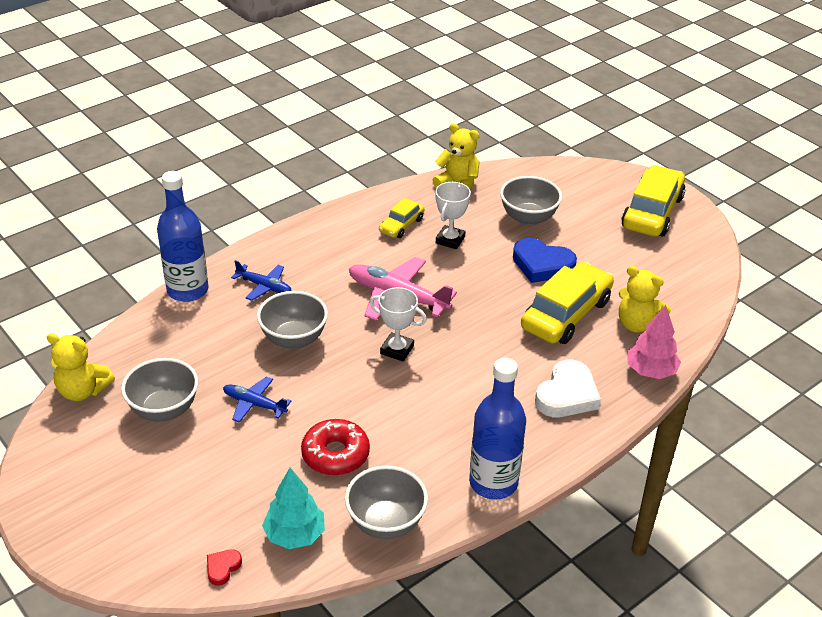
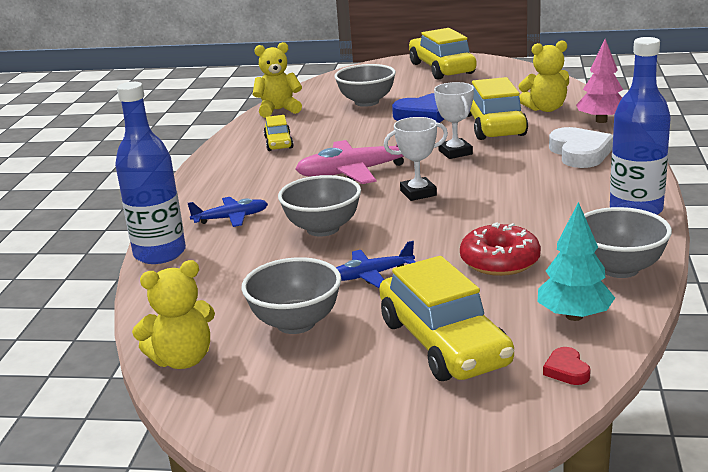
camera: 40 degrees left, 15 degrees down
(203, 491) = (444, 343): none -> yellow car
(450, 240) = (333, 133): white trophy -> white trophy (455, 152)

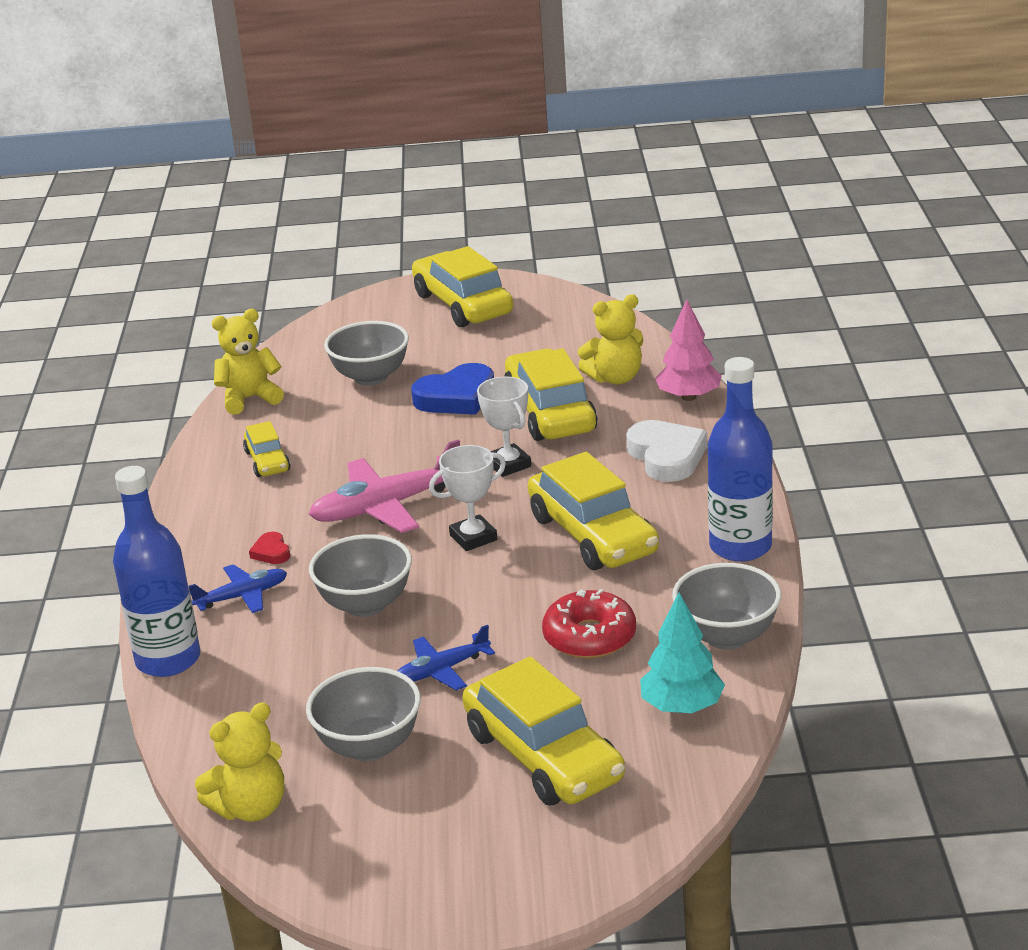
camera: 10 degrees left, 5 degrees up
(514, 196) = (593, 535): none -> yellow car
(566, 370) = (680, 777): red heart -> red heart (271, 552)

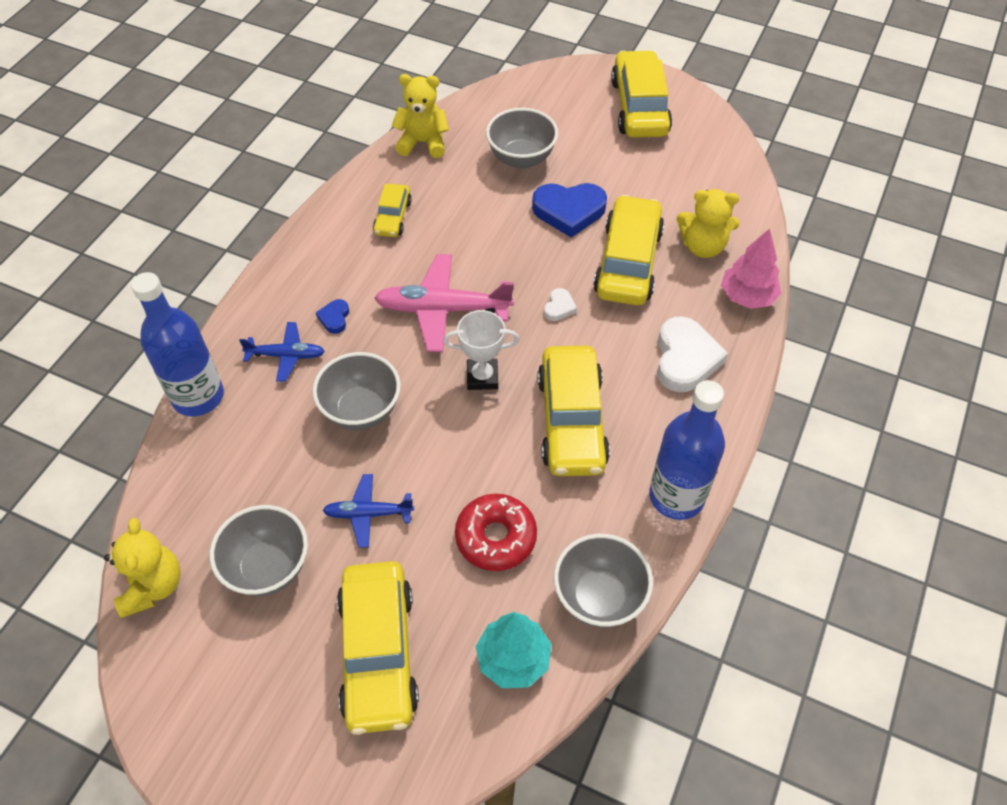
camera: 25 degrees right, 25 degrees up
(251, 808) = (152, 586): yellow teddy bear -> yellow teddy bear turned 90 degrees counterclockwise
(271, 552) = (334, 318): red heart -> blue heart
(508, 465) = (559, 307): white trophy -> white heart

